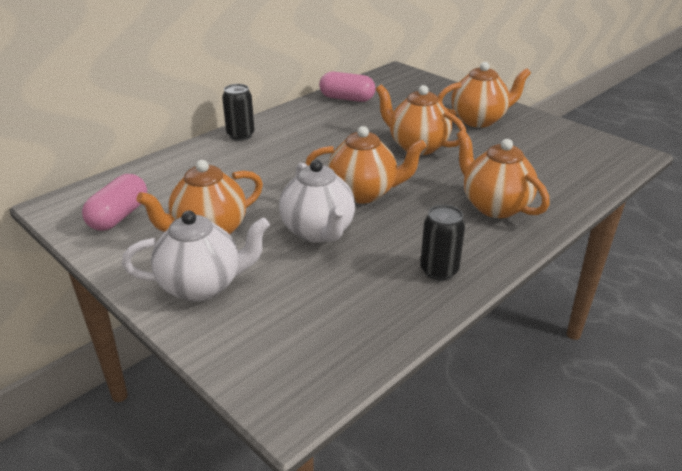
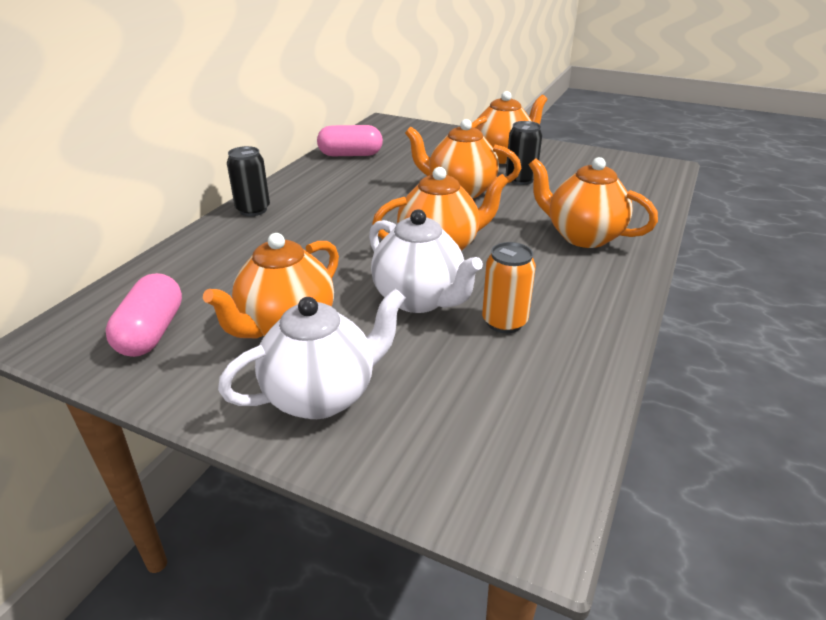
camera: 20 degrees left, 0 degrees up
(371, 263) = (504, 322): none -> orange can
(439, 271) = (580, 314): black can -> black can (520, 180)

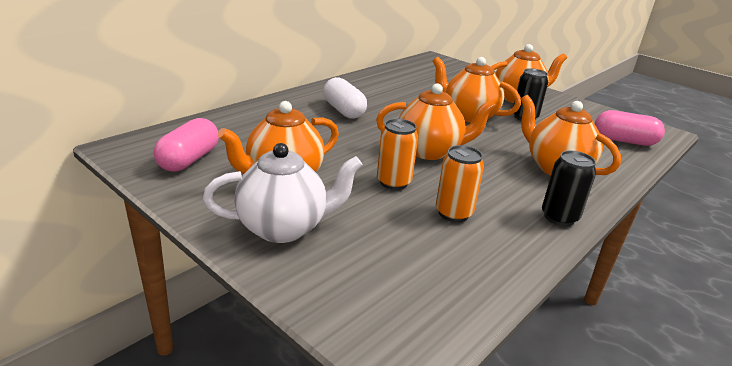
camera: 15 degrees right, 5 degrees down
(253, 210) = (301, 98): black can -> black can (559, 217)
(313, 216) = (343, 111): none -> white capsule
(350, 155) = (394, 75): pink capsule -> pink capsule (624, 141)
(419, 299) = (393, 182): white teapot -> orange can

